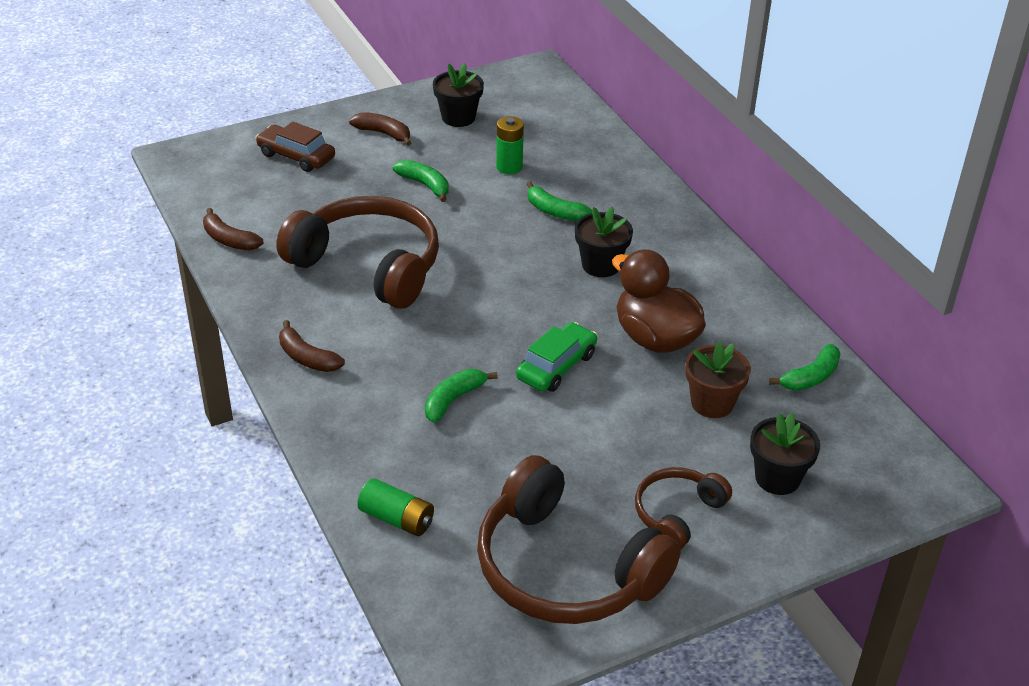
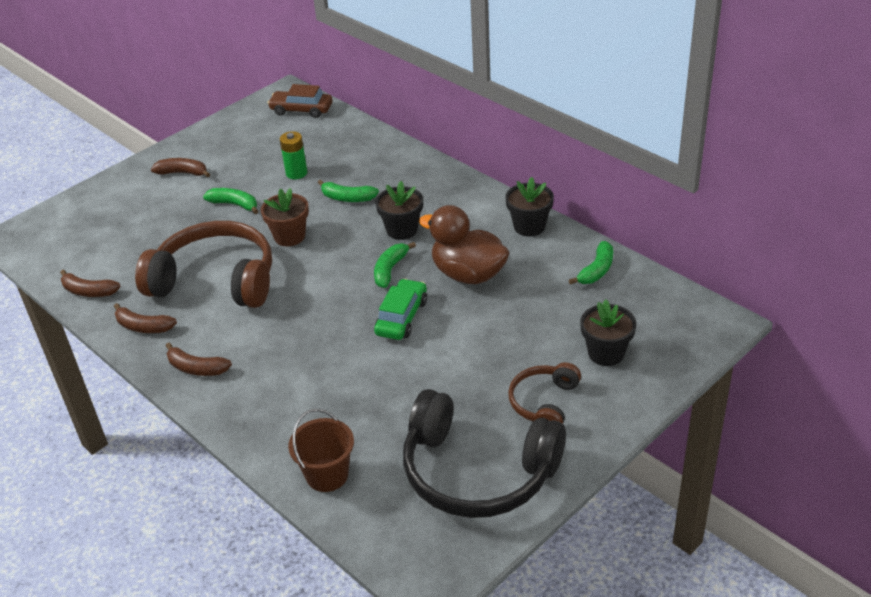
camera: 15 degrees left, 0 degrees up
(270, 295) = (143, 326): none -> brown banana
(296, 156) = (117, 209): brown car -> brown car (301, 110)
(397, 519) = (327, 475): green battery -> brown bucket
(453, 400) = (331, 367): green banana -> green banana (390, 270)
(458, 117) = (238, 145): black flower pot -> black flower pot (529, 226)
(565, 568) = (477, 472): brown headphones -> black headphones
(712, 403) = (533, 311): brown flower pot -> brown flower pot (289, 236)

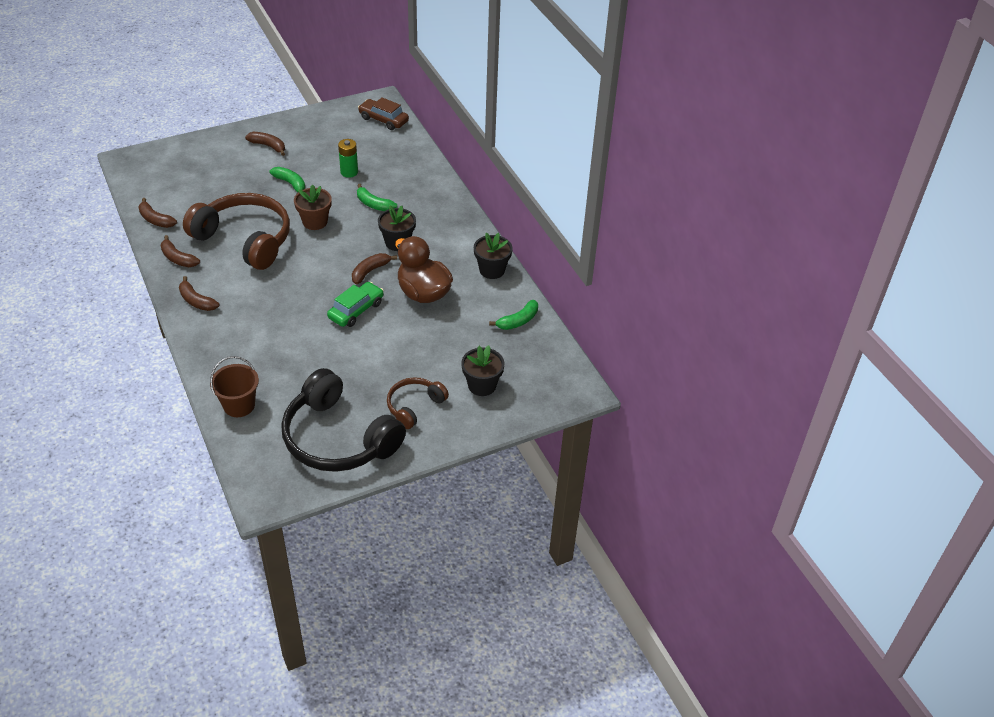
camera: 15 degrees right, 5 degrees up
(390, 270) = (370, 271): green banana -> brown banana

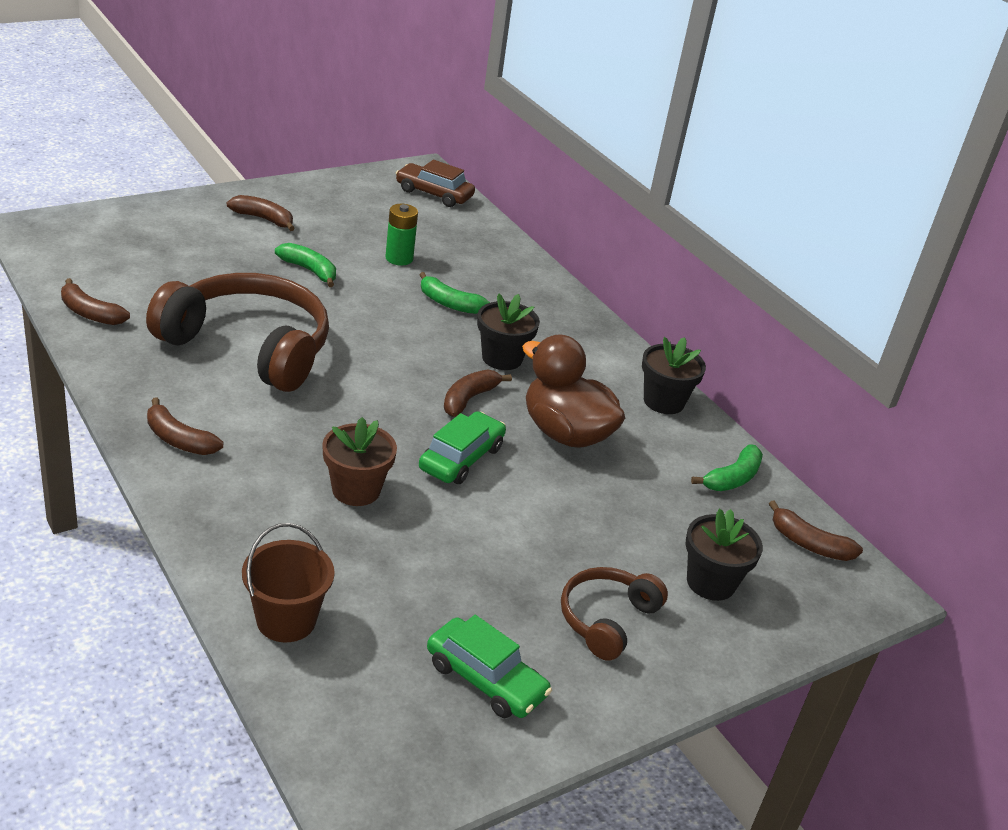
camera: 10 degrees left, 10 degrees down
(178, 258) = (136, 372): brown banana -> brown banana (809, 544)
(315, 222) = (360, 325): brown flower pot -> brown flower pot (356, 490)
(338, 438) = (485, 679): black headphones -> green car

